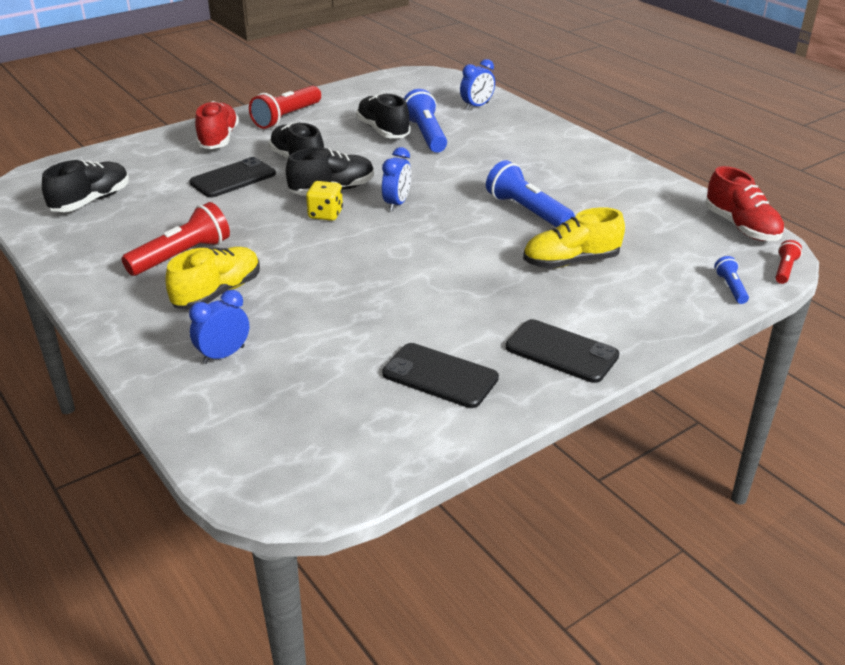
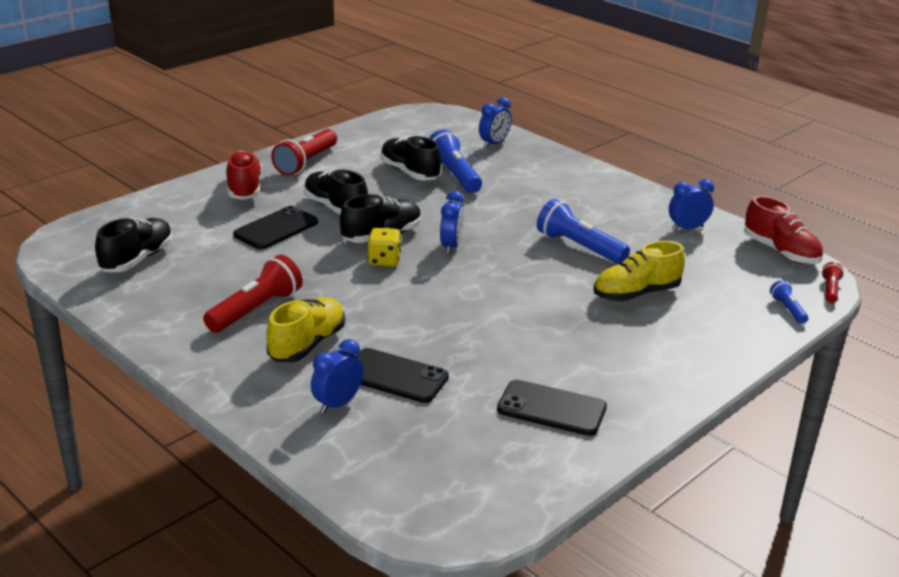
camera: 10 degrees left, 5 degrees down
(561, 351) = (655, 378): black phone -> black phone (395, 376)
(647, 198) = (687, 228): none -> blue clock

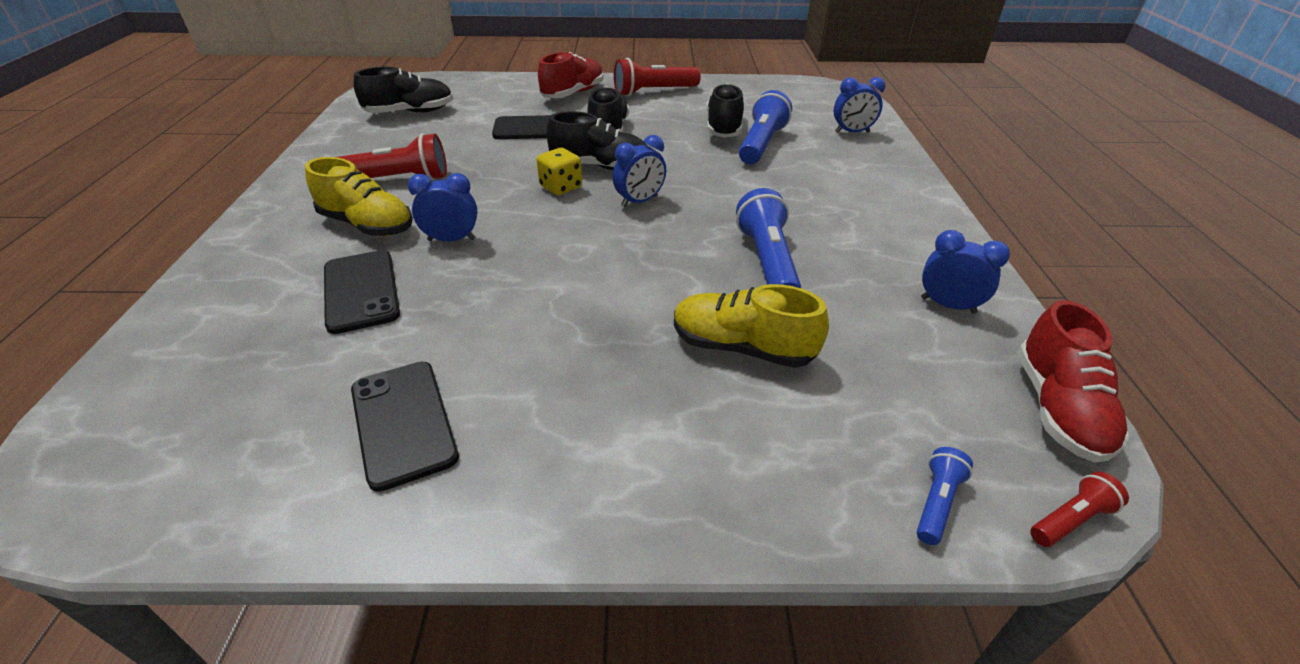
camera: 45 degrees right, 10 degrees up
(307, 344) = (367, 225): yellow shoe -> yellow shoe turned 45 degrees clockwise
(337, 404) = (277, 288): blue clock -> blue clock (452, 239)

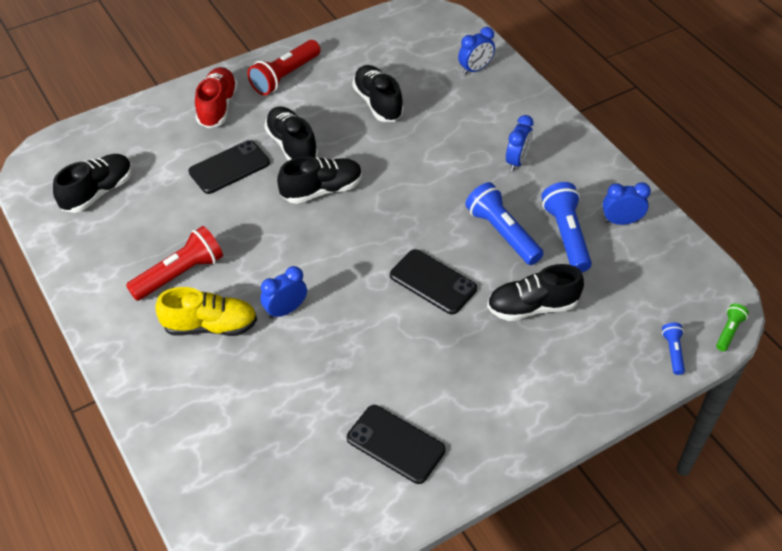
camera: 30 degrees left, 10 degrees up
(361, 291) = (273, 379): black phone -> black phone (433, 282)
(561, 187) = (313, 225): yellow dice -> none
(639, 201) = (381, 214): blue clock -> blue clock (517, 161)
(742, 347) = (532, 307): yellow shoe -> black shoe
(761, 144) = (419, 112): blue flashlight -> blue flashlight (566, 235)
(1058, 408) = (702, 269): red shoe -> none
(1070, 519) = (729, 331): red flashlight -> green flashlight

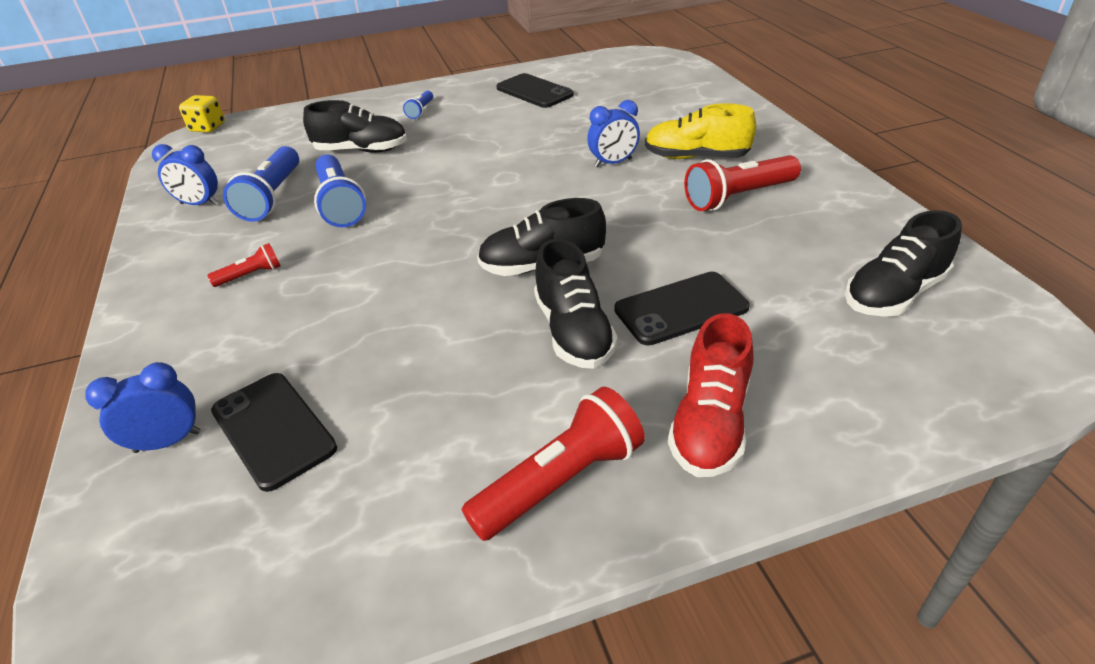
camera: 165 degrees left, 10 degrees down
(378, 103) = (396, 391): black shoe -> none
(433, 282) = (446, 172): black phone -> black phone (273, 429)
(517, 161) = (250, 275): blue clock -> red flashlight
(673, 352) = (269, 120): blue flashlight -> blue flashlight (420, 111)
(729, 331) = (207, 127): green flashlight -> yellow dice

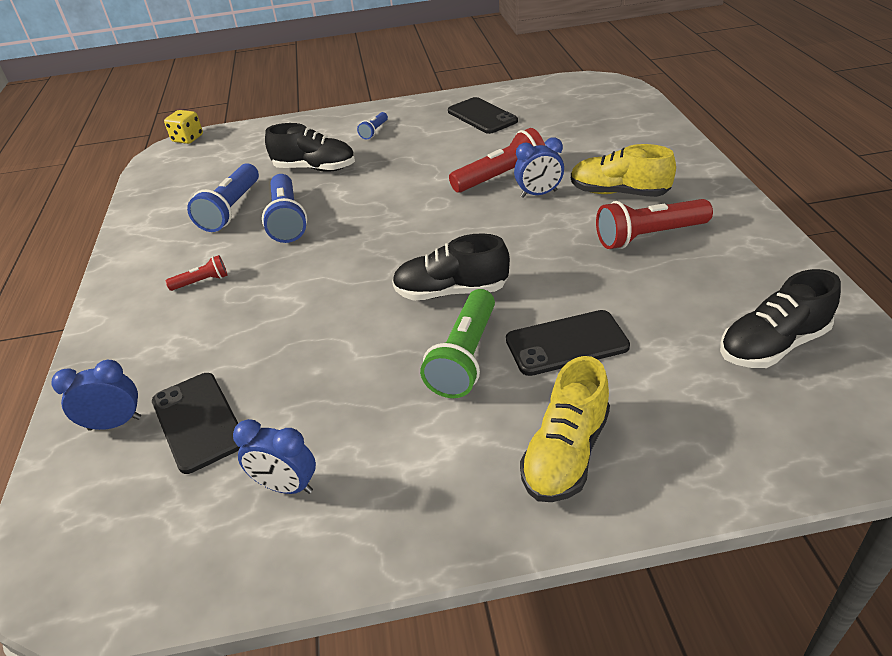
camera: 10 degrees right, 0 degrees up
(199, 204) = (170, 212): blue clock -> blue clock (286, 486)
(560, 481) = (423, 491): red flashlight -> red flashlight (501, 177)
(573, 331) = (465, 357): black shoe -> green flashlight
(710, 423) = (565, 453): red shoe -> yellow shoe

